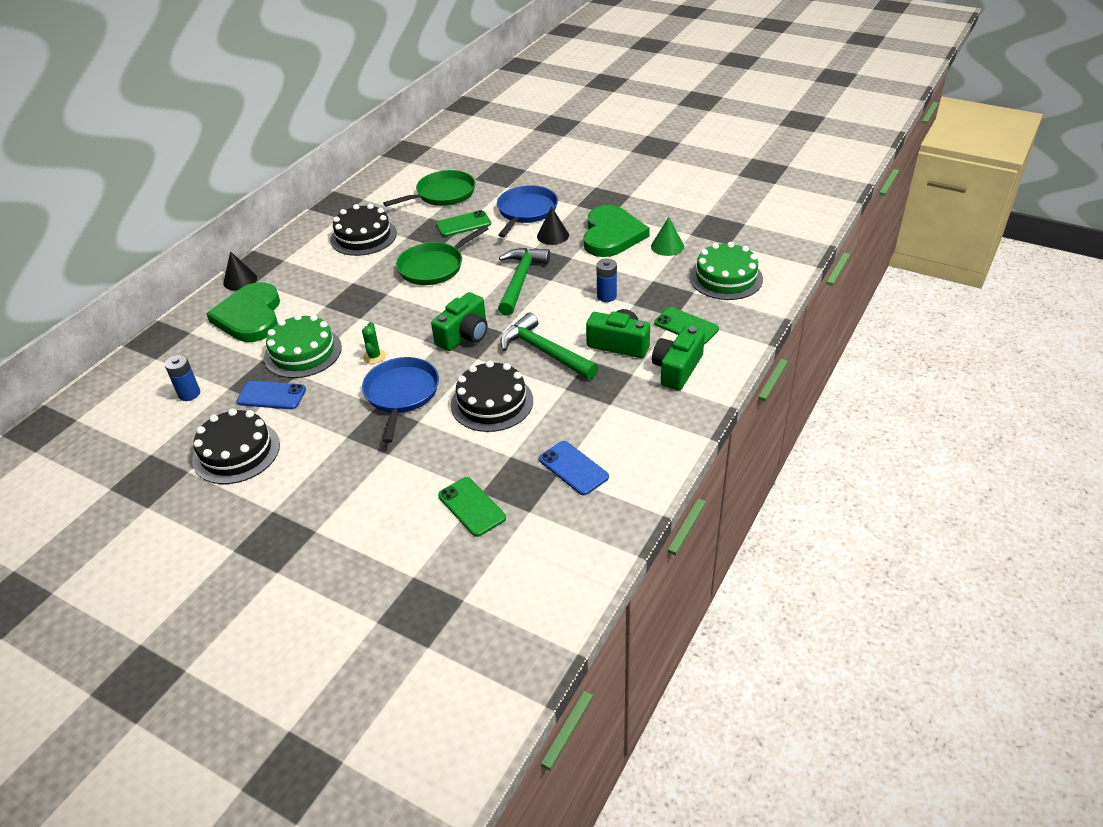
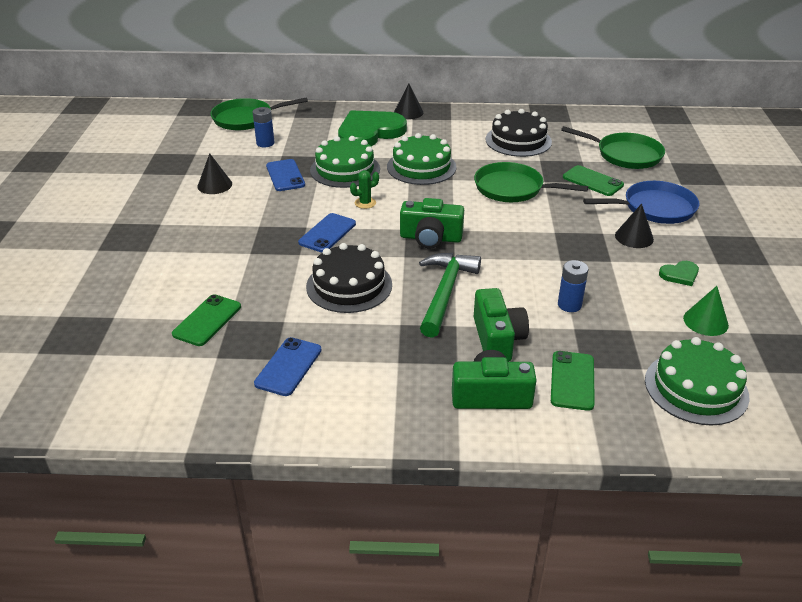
camera: 60 degrees right, 5 degrees down
(116, 396) = (246, 119): none -> green pan
(236, 452) = (214, 185): black cake -> black cone
(348, 304) = (421, 167): none -> green cake
(401, 394) = (327, 233): blue pan -> blue phone
(520, 280) = (541, 242): green hammer -> none
(612, 235) = (680, 275): green heart -> green heart, size x0.42

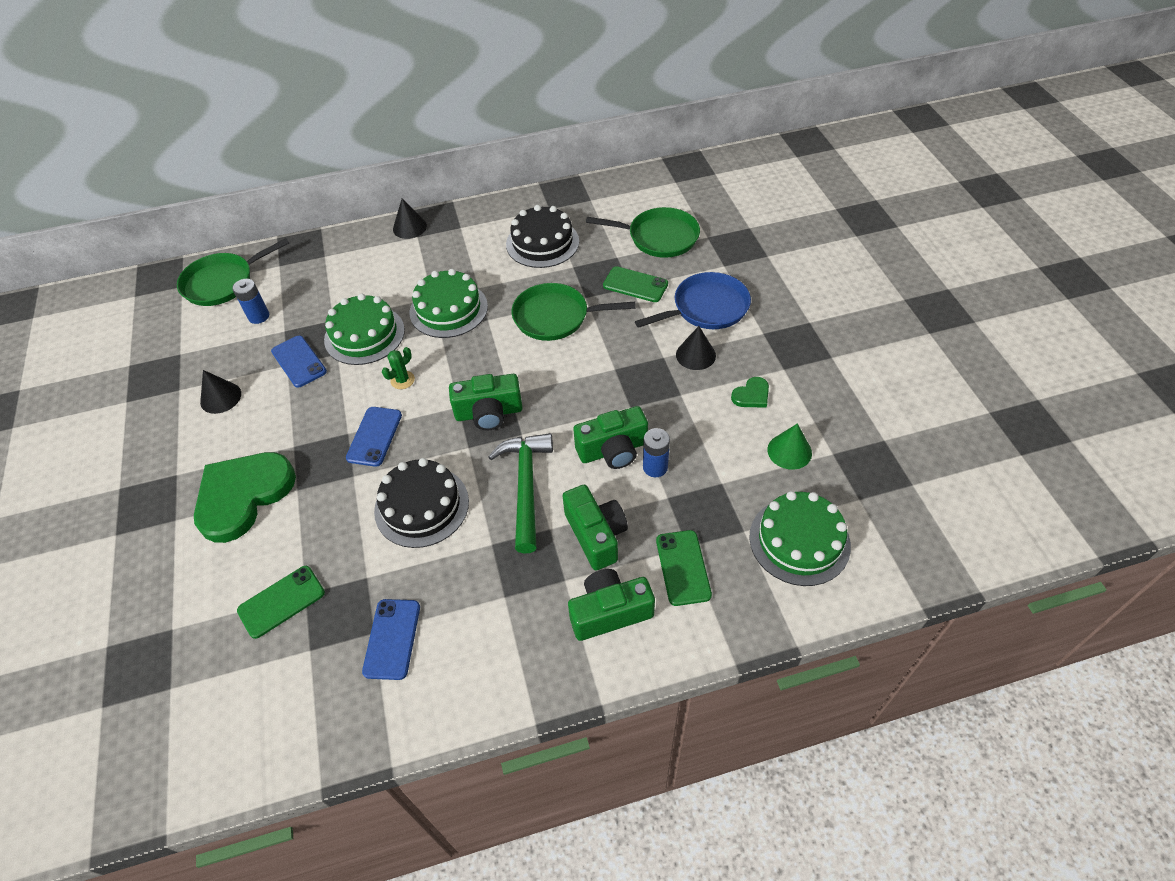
camera: 15 degrees left, 15 degrees up
(207, 320) = (281, 602): green phone -> green phone turned 45 degrees clockwise
(369, 132) = (375, 270): green heart -> green heart (243, 496)
(534, 285) = (613, 450): none -> green camera

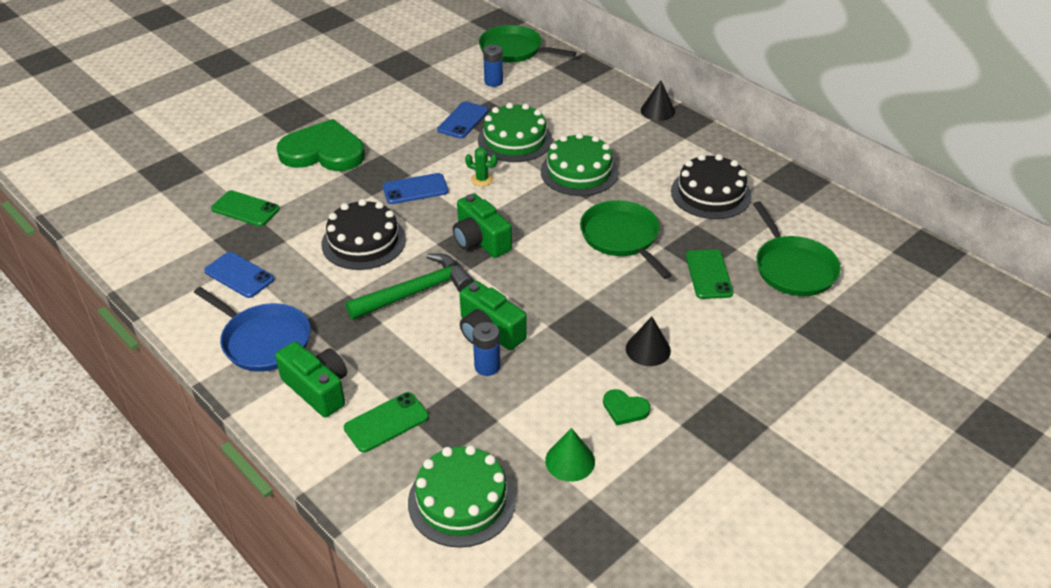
camera: 60 degrees right, 10 degrees down
(220, 397) = (403, 101): black cone -> none
(392, 639) = (239, 275): blue phone -> blue phone turned 60 degrees clockwise
(596, 535) = (391, 353): green camera -> none
(707, 308) = (720, 337): blue pan -> blue pan (263, 340)

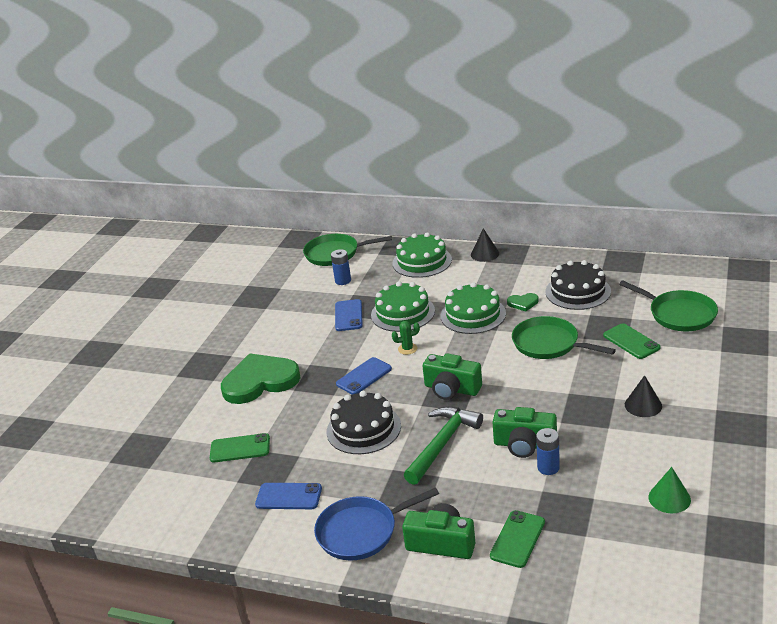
camera: 25 degrees left, 10 degrees down
(263, 340) = (361, 532): blue pan -> blue pan turned 150 degrees clockwise
(462, 500) = (626, 560): green cake -> green cake (422, 261)
(625, 409) = (668, 448): green heart -> green heart (523, 303)

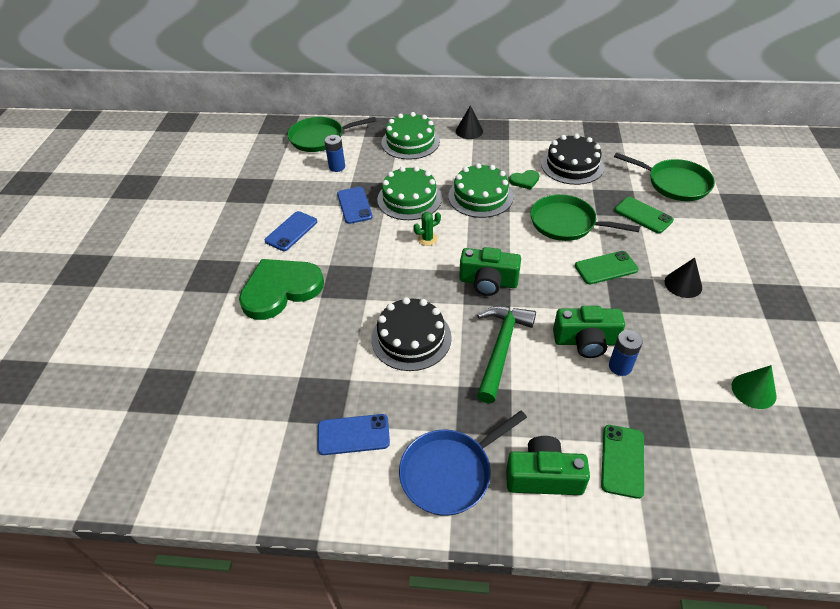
camera: 15 degrees left, 15 degrees up
(240, 448) = (280, 377): green phone -> green phone (606, 268)
(364, 376) = (392, 274): blue phone -> blue phone (291, 231)

